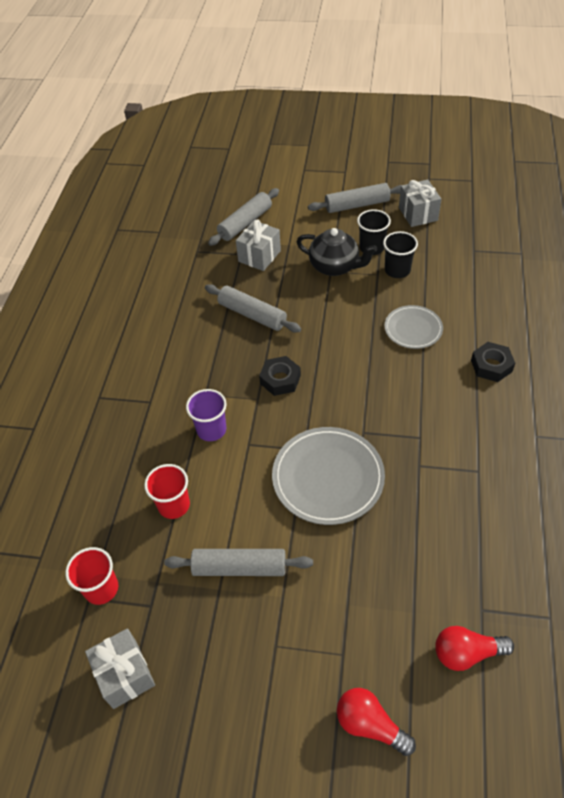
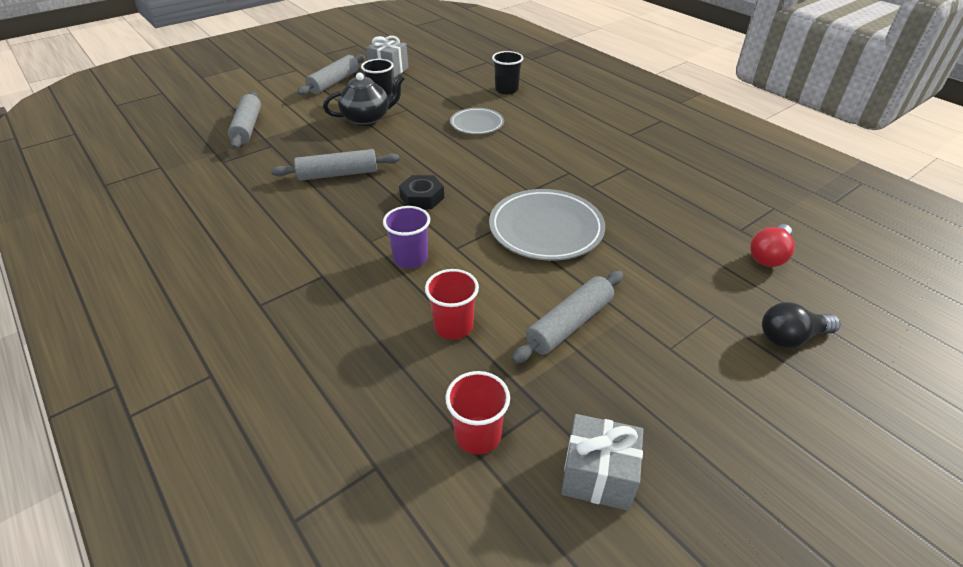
camera: 50 degrees left, 10 degrees down
(259, 256) = (291, 140): grey gift -> none
(370, 724) = (791, 337): red light bulb -> black light bulb
(397, 270) = (418, 101): black cup -> black cup (506, 90)
(491, 366) = (553, 117): black nut -> none

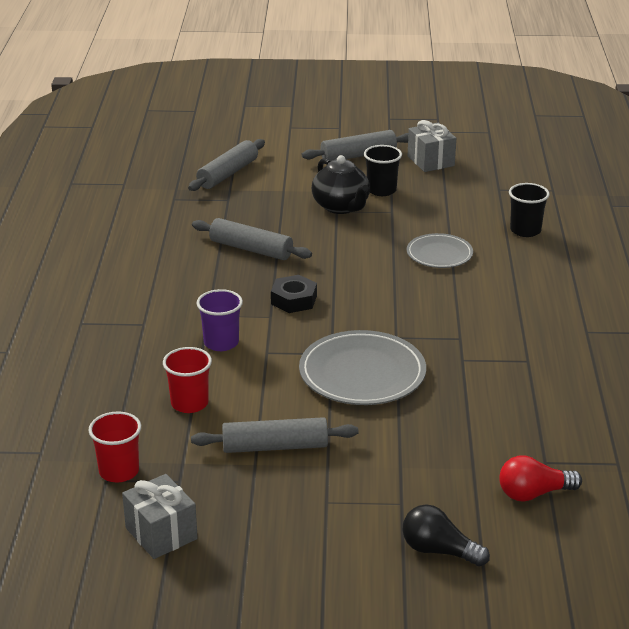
camera: 40 degrees right, 10 degrees down
(367, 119) = (341, 207): black teapot -> black teapot turned 45 degrees clockwise

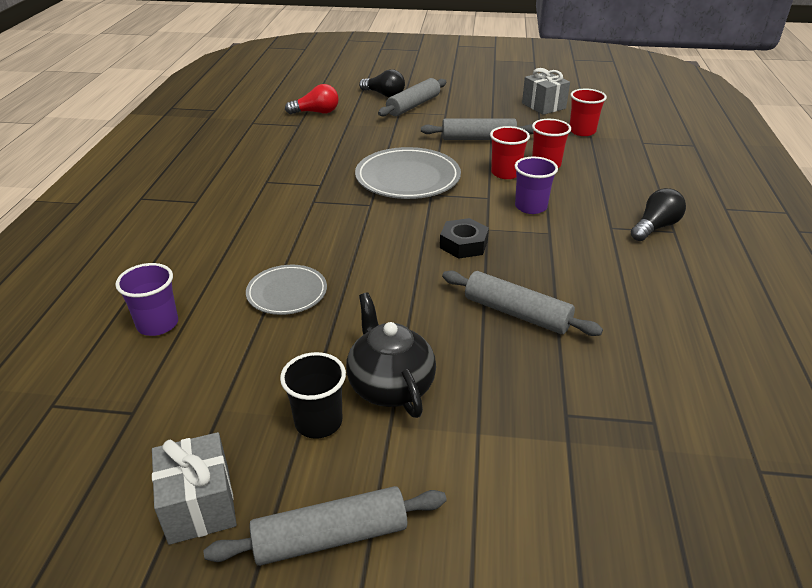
camera: 175 degrees left, 5 degrees up
(98, 326) = (655, 227): none -> black light bulb
(228, 174) = (581, 489): grey rolling pin -> grey rolling pin (413, 105)
(243, 387) = (505, 173): none -> red cup
(525, 230) = (157, 324): black cup -> purple cup

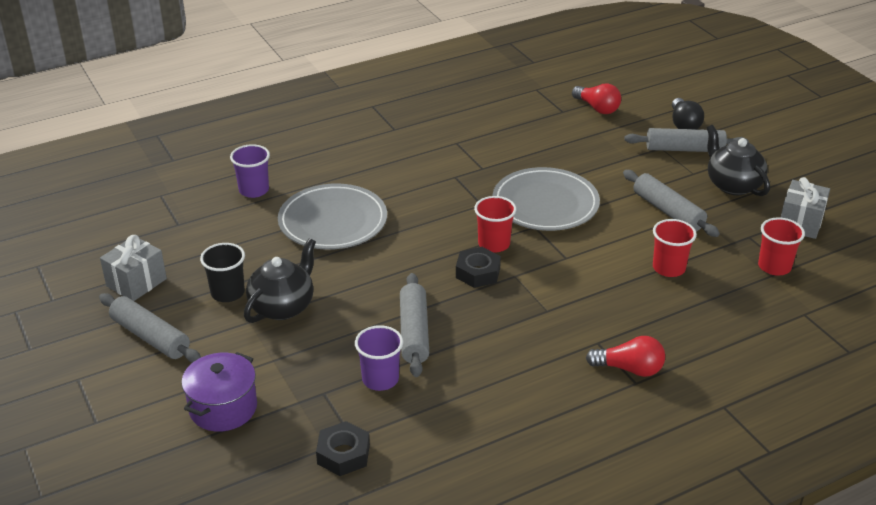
camera: 55 degrees right, 0 degrees up
(287, 293) = (333, 221): grey plate -> grey plate, size x1.67
(476, 108) = (732, 185): none -> black teapot
(505, 173) = (621, 251): red cup -> red cup (494, 244)
(530, 207) = (578, 286): purple cup -> purple cup (380, 379)
(534, 516) = (223, 408): none -> purple pot
(655, 227) = (629, 369): black light bulb -> red light bulb
(679, 440) = (343, 454): none -> black nut

